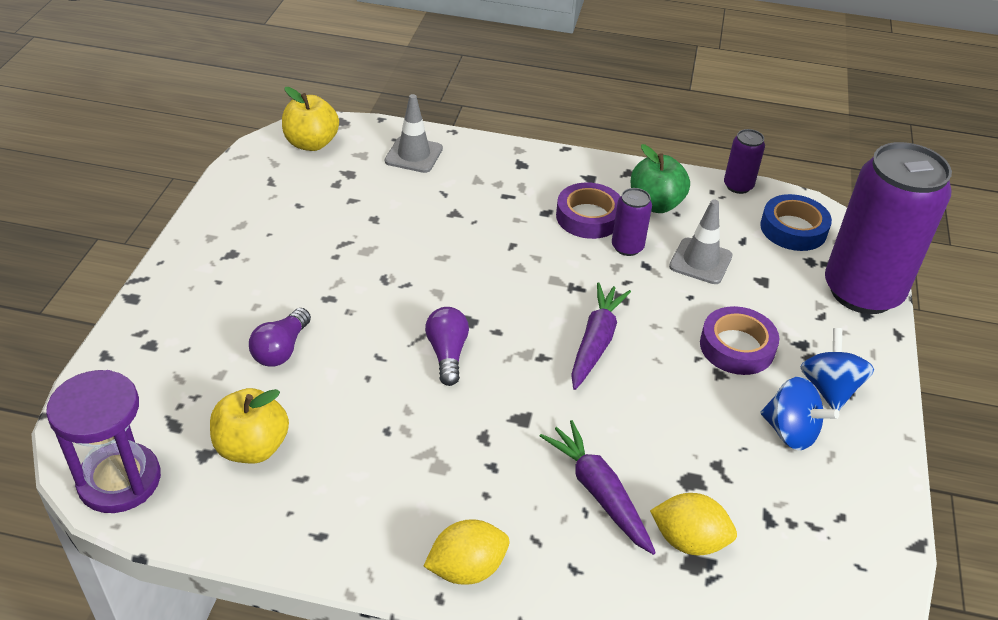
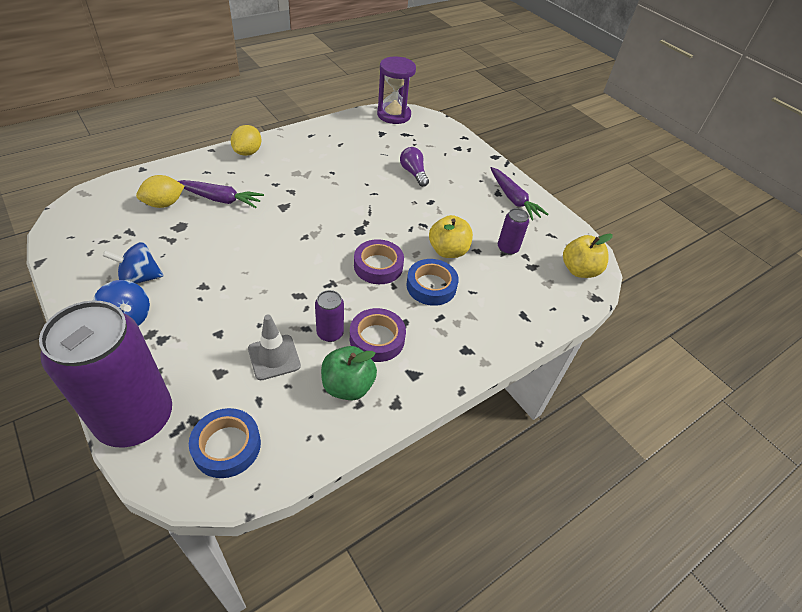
camera: 130 degrees right, 5 degrees up
(252, 447) = (370, 142): yellow apple -> yellow apple (448, 251)
(413, 155) = (526, 305): grey traffic cone -> none
(447, 353) = (348, 211): purple light bulb -> none
(475, 221) = (431, 286): none -> blue tape
(596, 342) = (286, 260): purple carrot -> purple carrot (513, 199)
(737, 347) = (204, 309): purple tape -> purple tape (378, 266)
(738, 186) = (305, 462): purple can -> purple can (507, 248)

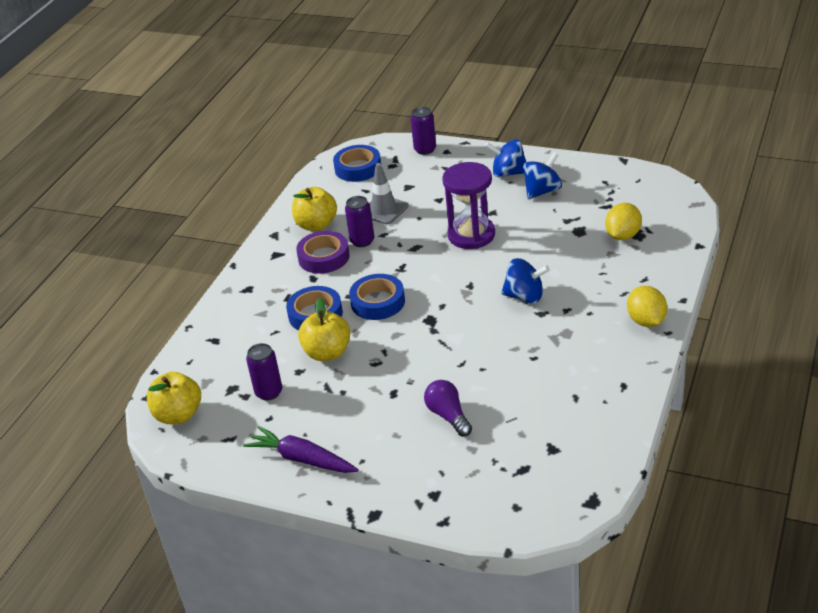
camera: 155 degrees right, 10 degrees down
(135, 418) = (425, 149): purple can -> purple can, size x0.42
(220, 199) = (588, 267): purple carrot -> none
(284, 206) = (525, 296): none -> blue spinning top
(348, 386) = (316, 225): green apple -> yellow apple
(378, 266) = (378, 302): purple tape -> blue tape
(394, 115) = (576, 493): purple hourglass -> purple hourglass (471, 235)
(413, 173) = (448, 416): purple light bulb -> purple light bulb turned 150 degrees counterclockwise

